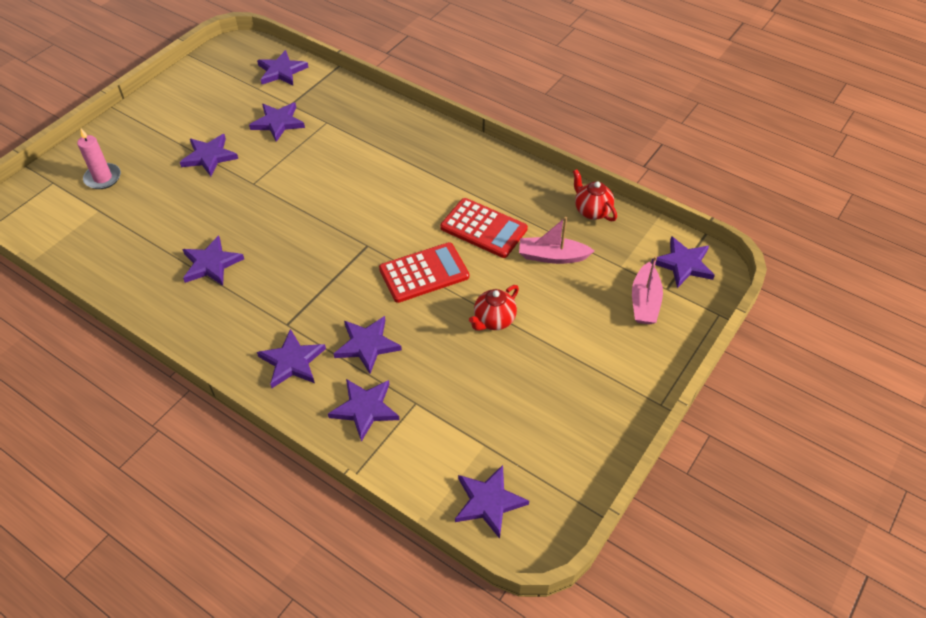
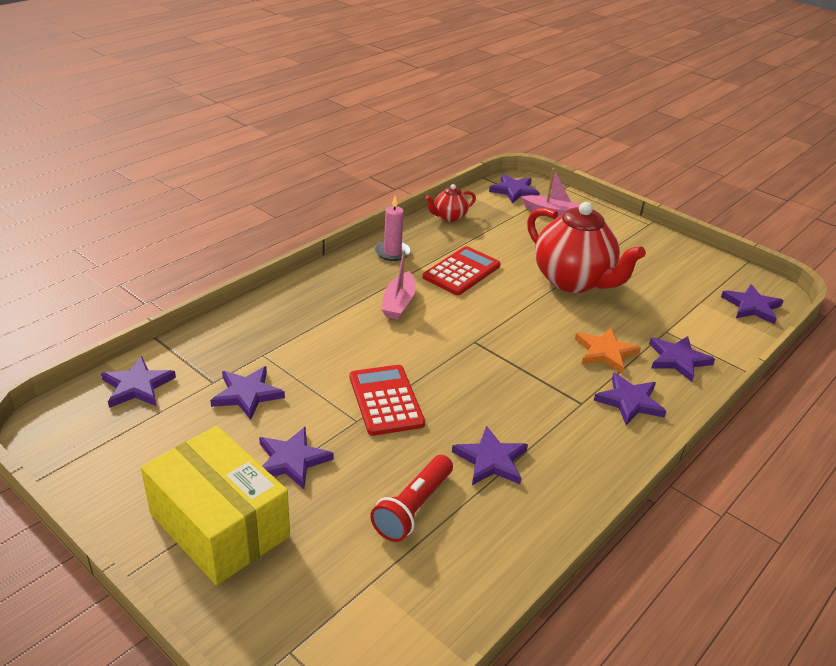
camera: 85 degrees left, 15 degrees down
(103, 178) = (300, 581): pink candle -> pink candle (392, 252)
(151, 135) = (219, 525): none -> yellow box
(162, 223) = (413, 508): none -> red flashlight
(367, 345) = (605, 352): purple star -> orange star
(424, 273) = (515, 310): red calculator -> red calculator (386, 400)
(494, 320) = (573, 281): red teapot -> red teapot, size x2.17
(552, 256) = (500, 243): pink boat -> pink boat (398, 303)

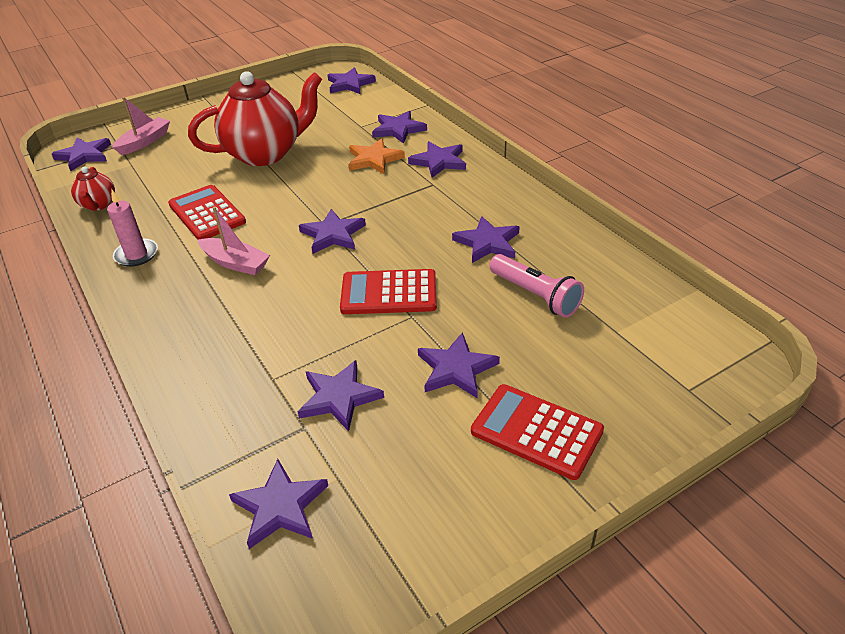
camera: 70 degrees left, 5 degrees up
(219, 525) = (536, 431): yellow box -> red calculator
(413, 508) = (535, 295): red flashlight -> pink flashlight
(461, 349) = (333, 234): none -> purple star

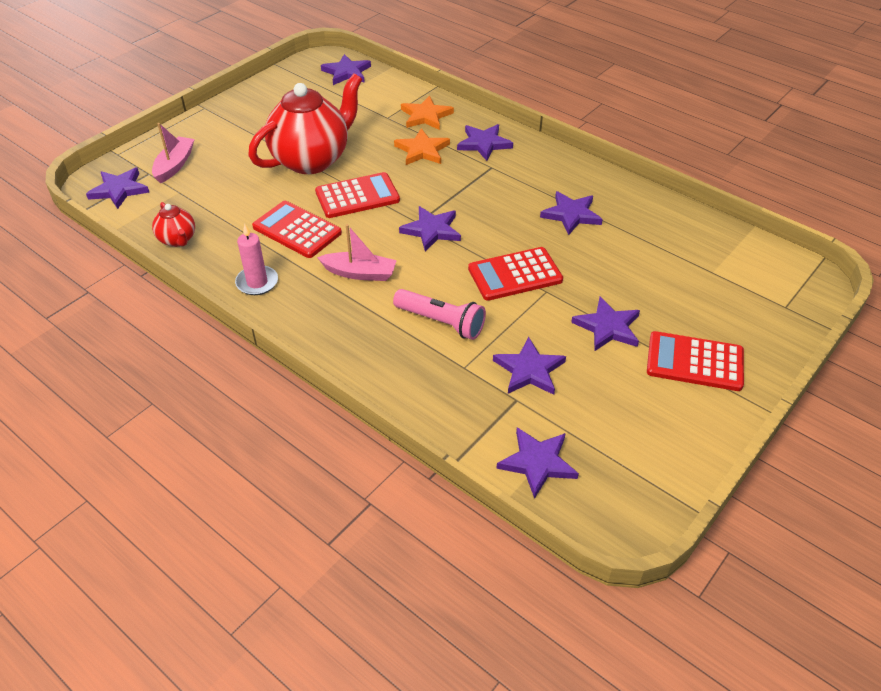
camera: 20 degrees left, 5 degrees up
(284, 192) = (357, 196): none -> red calculator
(398, 129) = (426, 116): purple star -> orange star
(535, 295) = (635, 254): pink flashlight -> pink flashlight (441, 322)

